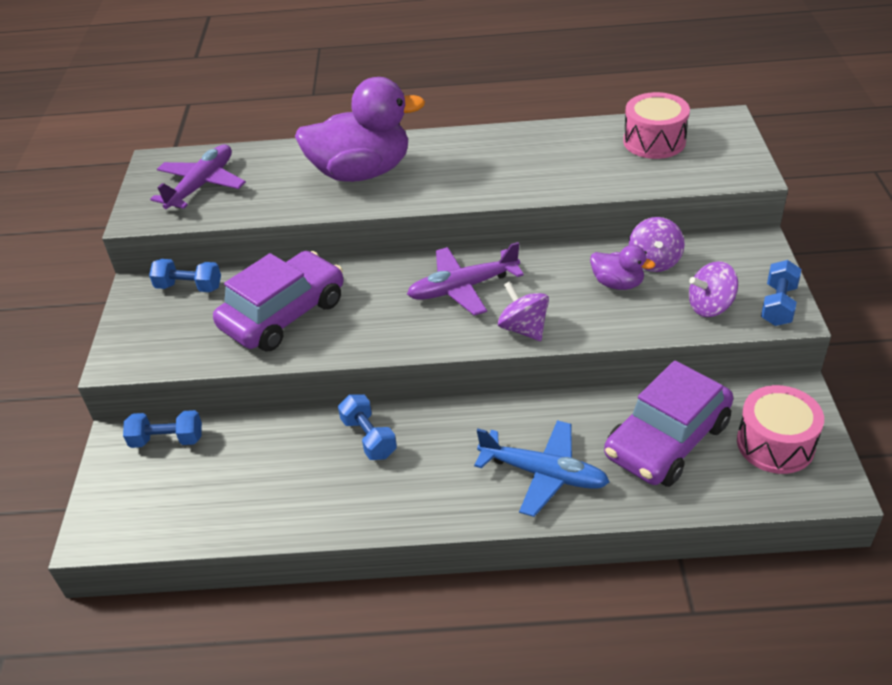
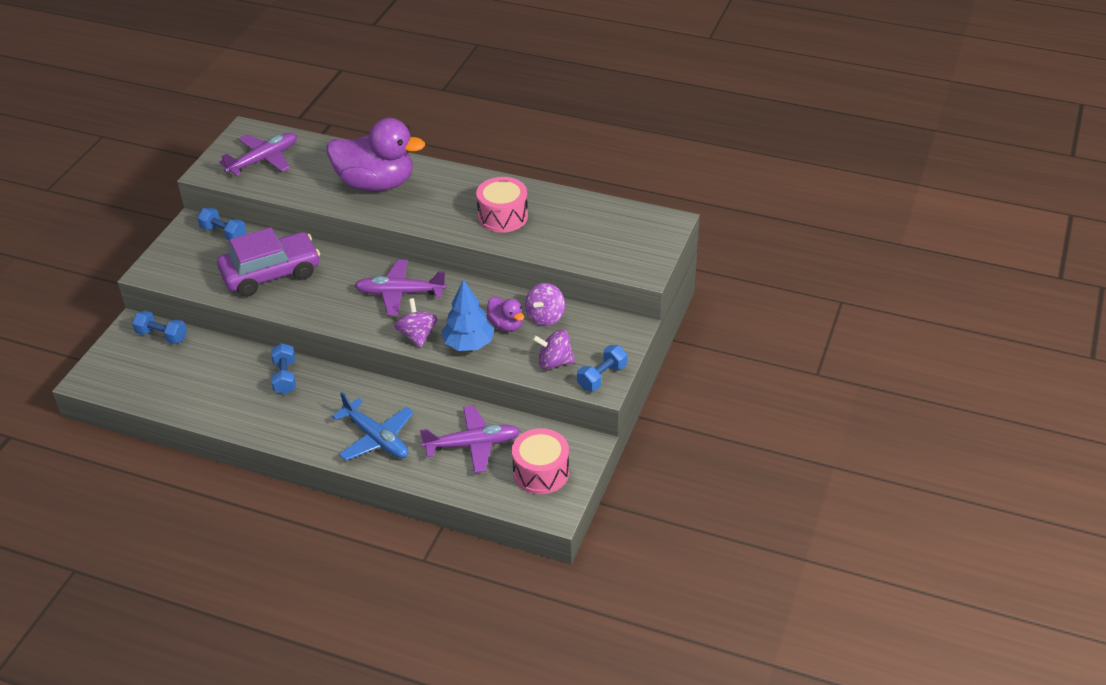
camera: 20 degrees right, 0 degrees up
(593, 318) = (468, 344): none -> blue tree
(654, 141) = (601, 224): pink drum -> pink drum (503, 216)
(666, 440) = (472, 445): purple car -> purple plane

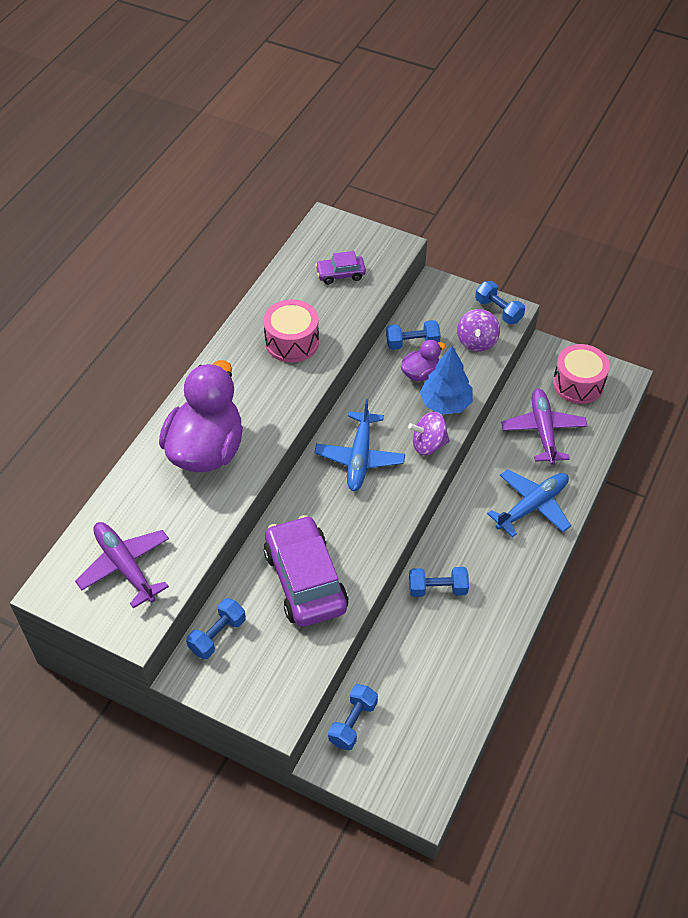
camera: 85 degrees left, 10 degrees up
(400, 293) = (360, 457): purple plane -> blue plane
(545, 317) = (412, 343): purple spinning top -> blue dumbbell
(596, 237) = (340, 274): none -> purple car

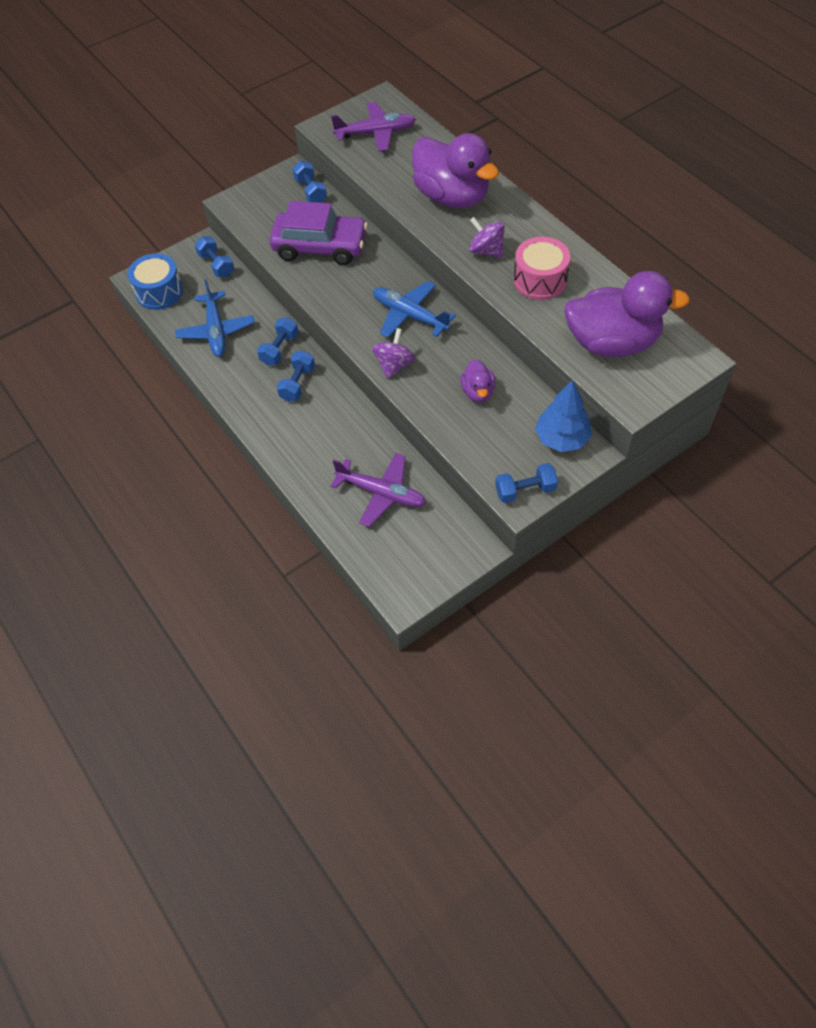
camera: 120 degrees right, 5 degrees up
(340, 274) = (612, 343): purple car -> purple duck
(412, 343) = (519, 401): blue dumbbell -> blue dumbbell (297, 383)
(428, 763) = (159, 292): none -> blue drum
(445, 403) = (431, 395): blue tree -> blue tree (561, 438)
(477, 341) = (493, 453): purple spinning top -> purple spinning top (486, 251)
(532, 506) = (309, 444): blue plane -> blue plane (216, 330)
(578, 384) = (419, 552): pink drum -> none

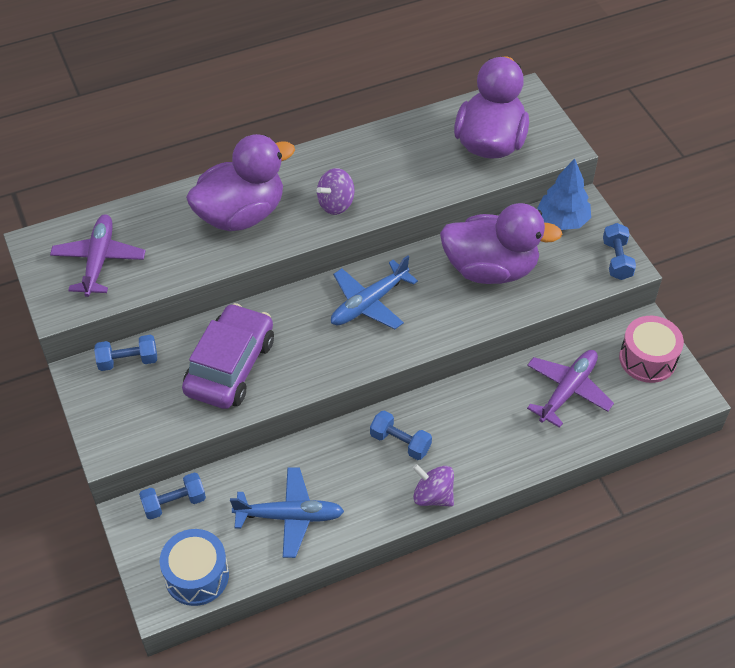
camera: 80 degrees left, 5 degrees down
(279, 349) = (342, 453): blue dumbbell -> none
(394, 365) = (435, 329): purple spinning top -> purple spinning top (433, 495)
(478, 392) = (490, 269): purple duck -> purple duck, size x2.14
(540, 280) = (392, 173): pink drum -> pink drum (647, 359)

